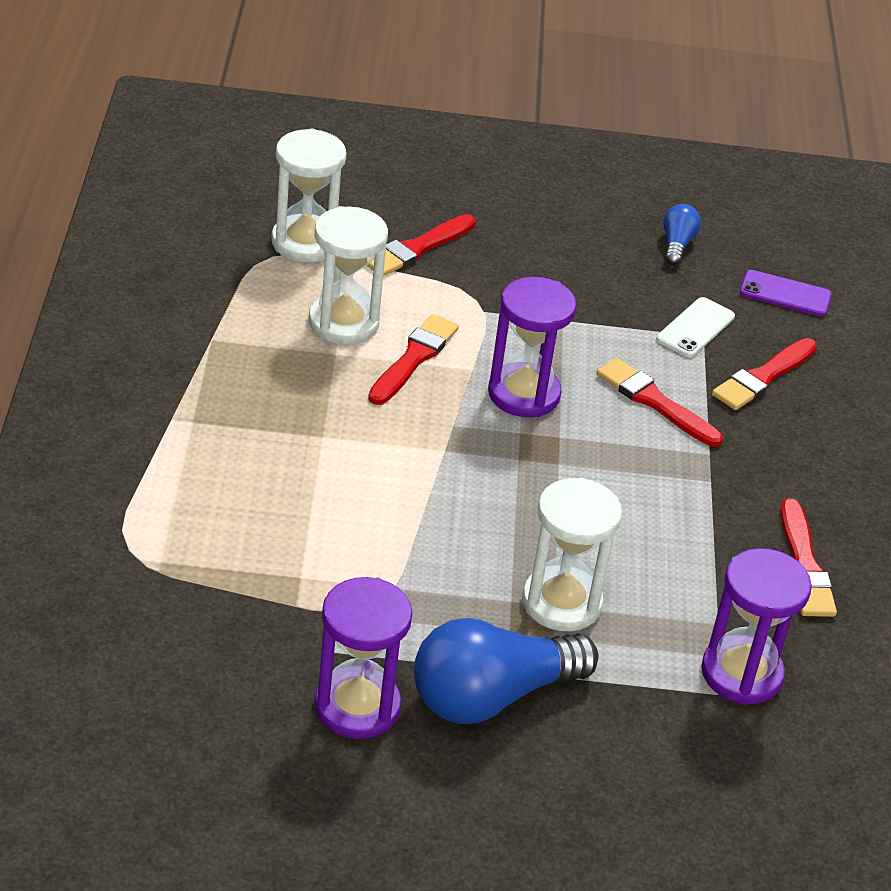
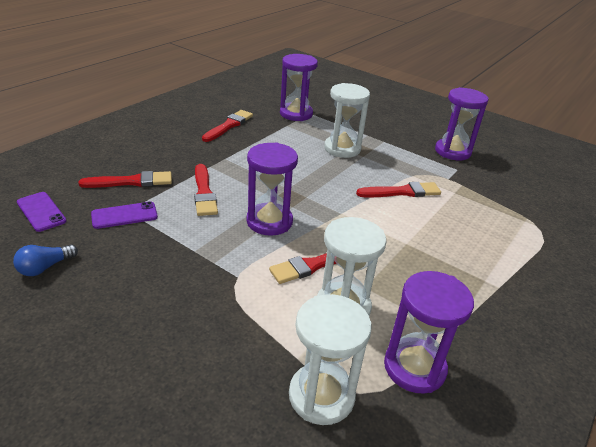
camera: 145 degrees left, 5 degrees down
(233, 293) = (414, 367): none -> purple hourglass
(417, 248) = (233, 347): red brush -> red brush (402, 192)
(491, 696) = (396, 138): blue light bulb -> none
(695, 328) = (124, 215): white phone -> purple phone

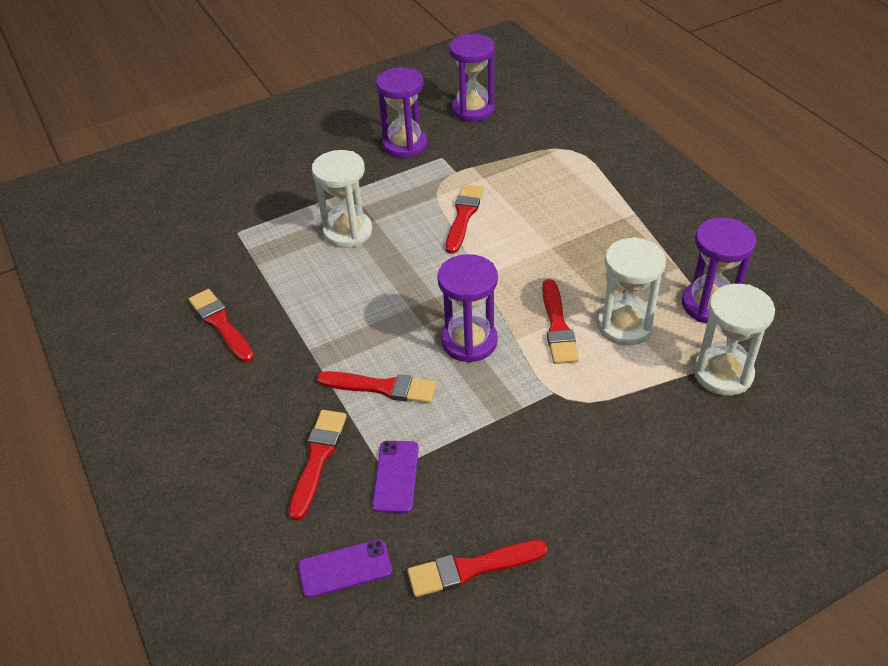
camera: 60 degrees left, 10 degrees up
(45, 267) = (471, 568): blue light bulb -> red brush
(296, 114) = (230, 246): purple hourglass -> purple hourglass (473, 110)

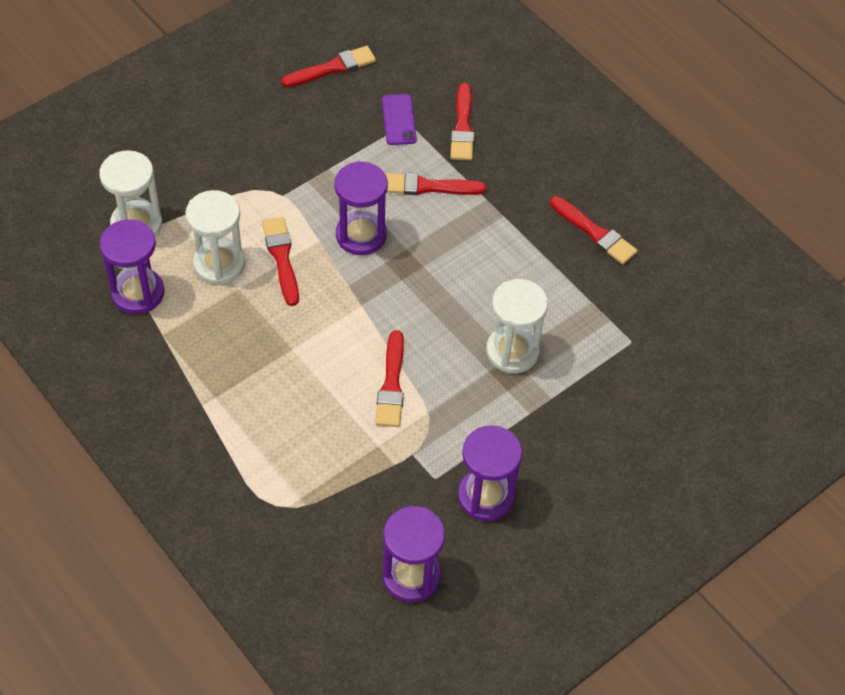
camera: 165 degrees right, 10 degrees up
(345, 568) = (419, 60): purple phone -> none

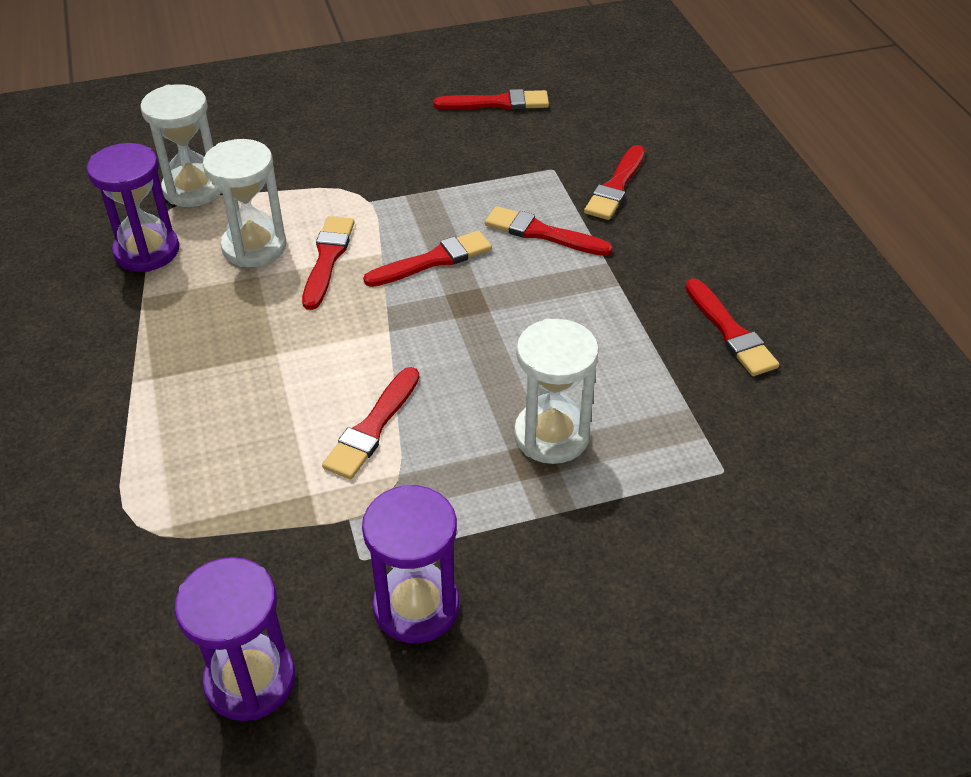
camera: 25 degrees right, 10 degrees down
(361, 235) = (433, 260): purple hourglass -> red brush
(399, 120) = (544, 163): purple phone -> none

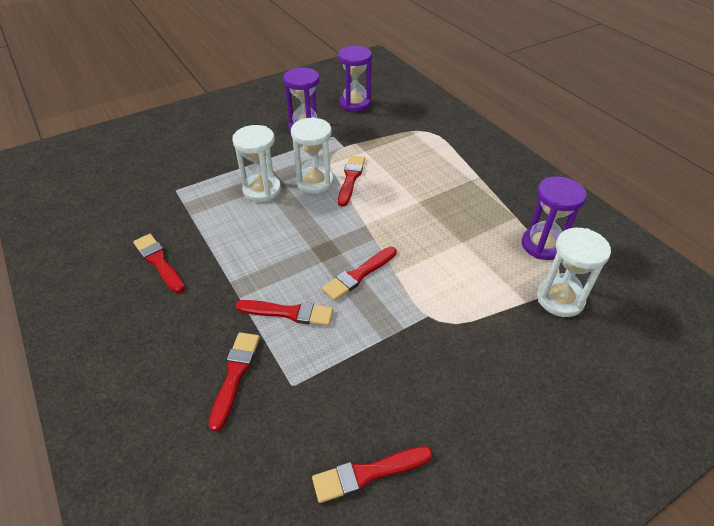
camera: 165 degrees right, 0 degrees up
(254, 247) = (480, 261): white hourglass -> white hourglass (314, 182)
(327, 259) = (427, 262): red brush -> none

